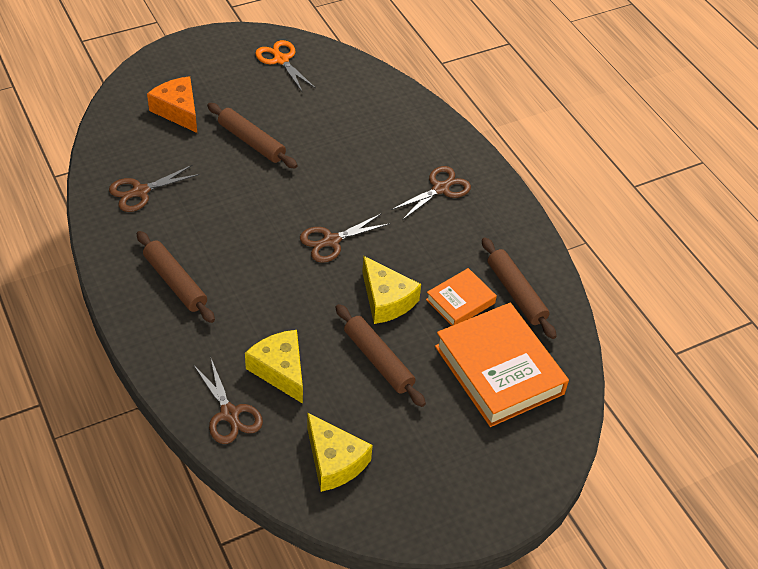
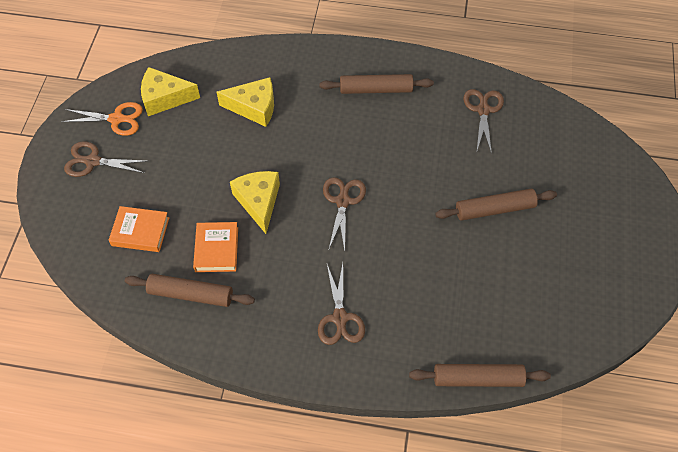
camera: 130 degrees right, 10 degrees up
(178, 111) = (568, 177): orange cheese -> none
(229, 414) = (245, 66): brown scissors -> brown scissors (93, 161)
(281, 60) = (599, 294): orange scissors -> orange scissors (116, 119)
(378, 360) = (213, 165): brown rolling pin -> brown rolling pin (478, 378)
(386, 300) = (259, 202): yellow cheese -> yellow cheese turned 75 degrees clockwise
(498, 370) = (140, 231): orange book -> orange book, size x0.53

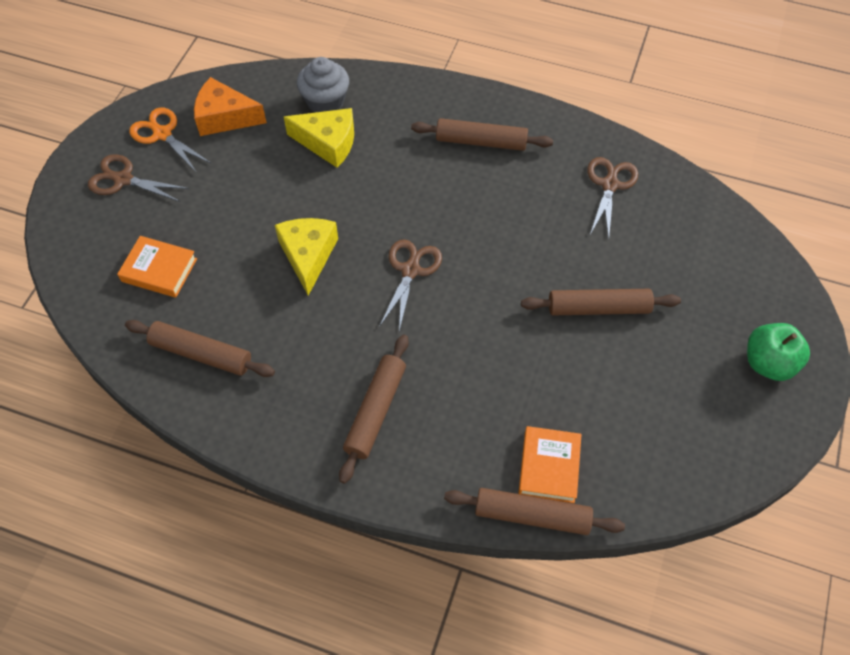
camera: 10 degrees right, 0 degrees up
(116, 119) = (162, 134): orange scissors -> orange scissors turned 150 degrees counterclockwise
(165, 98) = (225, 117): yellow cheese -> orange cheese
(217, 249) = (245, 305): orange book -> orange book (549, 467)
(244, 74) = (325, 102): none -> grey cupcake
(340, 318) = (375, 411): brown scissors -> brown rolling pin
(630, 232) = (768, 363): none -> green apple

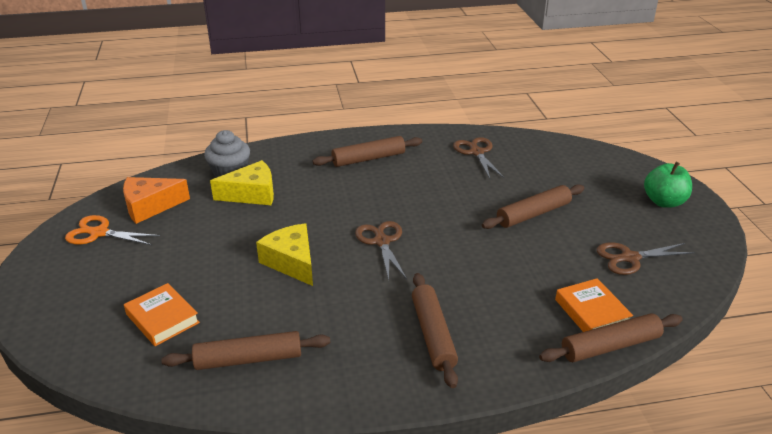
camera: 30 degrees left, 25 degrees down
(123, 179) = (81, 272): brown scissors -> brown scissors (630, 258)
(159, 270) = (162, 318): orange book -> orange book turned 60 degrees clockwise

